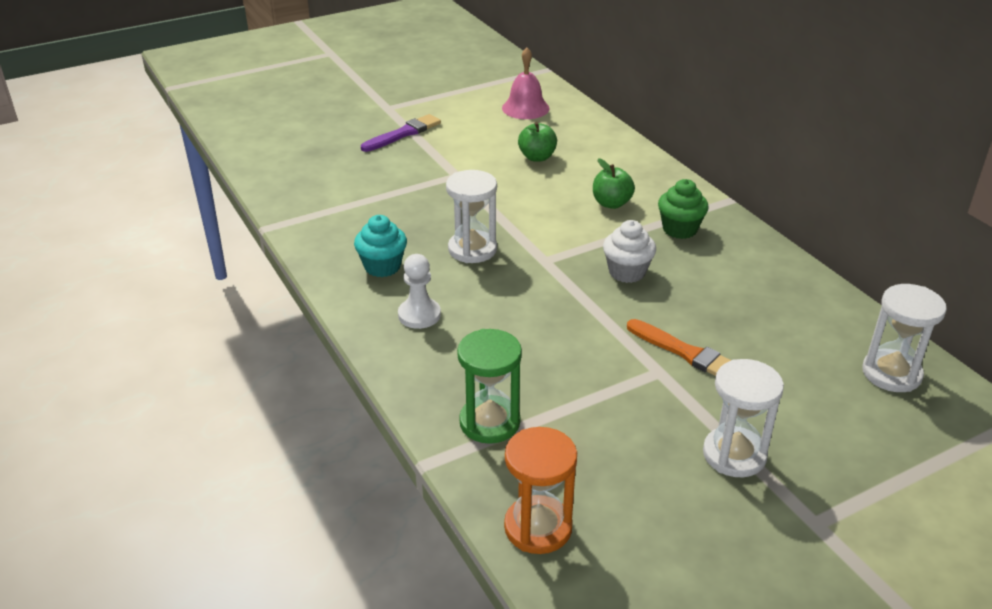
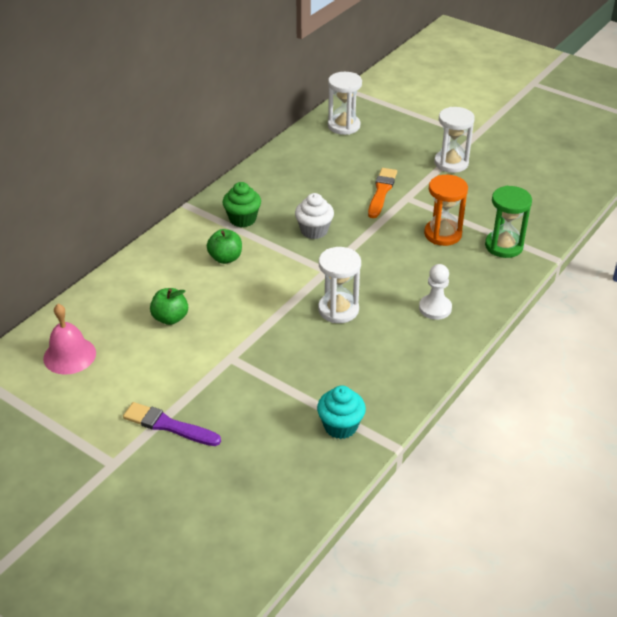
camera: 115 degrees left, 5 degrees up
(382, 266) = (395, 349): turquoise cupcake -> turquoise cupcake (340, 426)
(538, 527) = (557, 209): orange hourglass -> orange hourglass (442, 234)

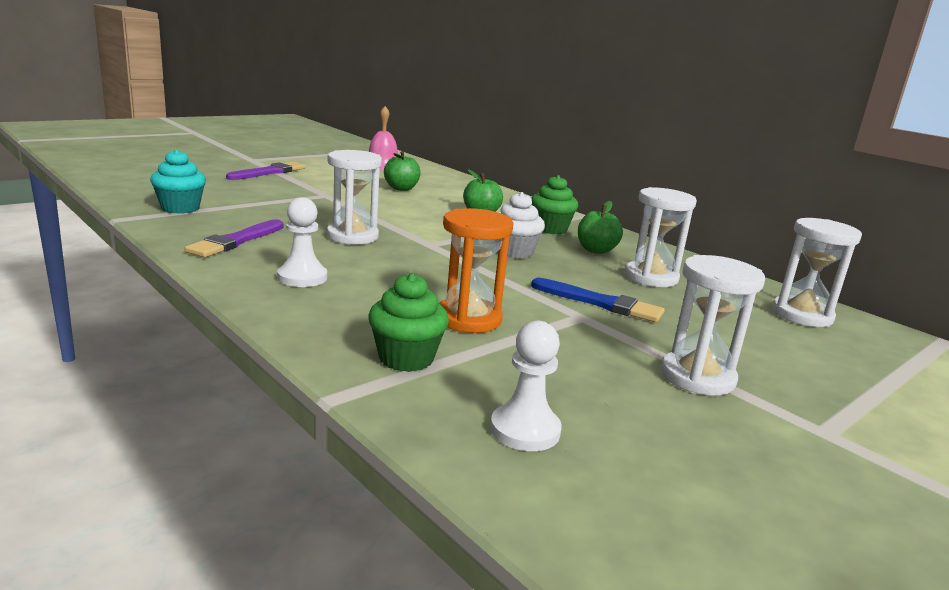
camera: 100 degrees right, 20 degrees down
(280, 196) = (596, 250): none -> green apple
(321, 174) = (651, 277): none -> white hourglass
(381, 192) = (600, 303): orange brush -> blue brush
(394, 361) = (236, 241): none -> purple brush
(504, 246) = (406, 358): green hourglass -> green cupcake
(535, 206) = (525, 430): none -> white pawn

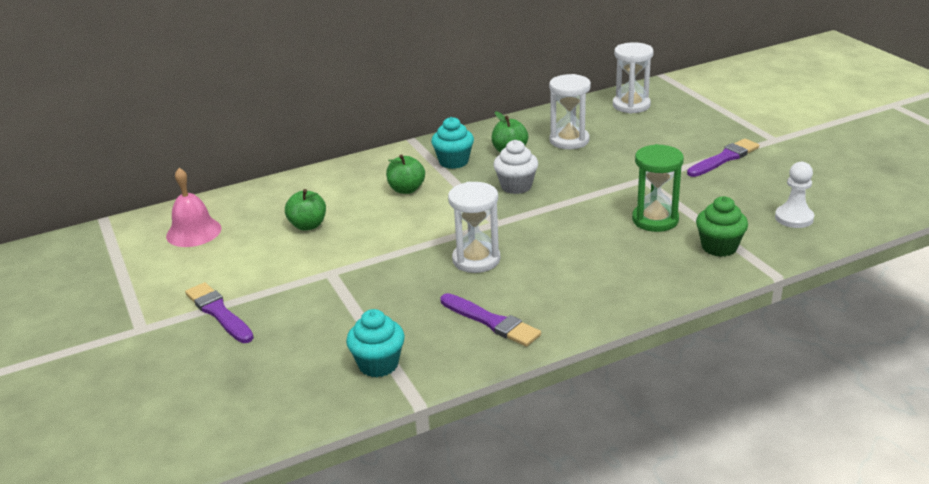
camera: 70 degrees left, 10 degrees up
(302, 277) = (583, 285): white pawn -> none
(468, 319) = (655, 220): orange hourglass -> green hourglass
(550, 229) = (453, 162): green cupcake -> turquoise cupcake
(600, 303) = (620, 168): blue brush -> none
(697, 377) = (724, 158): white hourglass -> purple brush

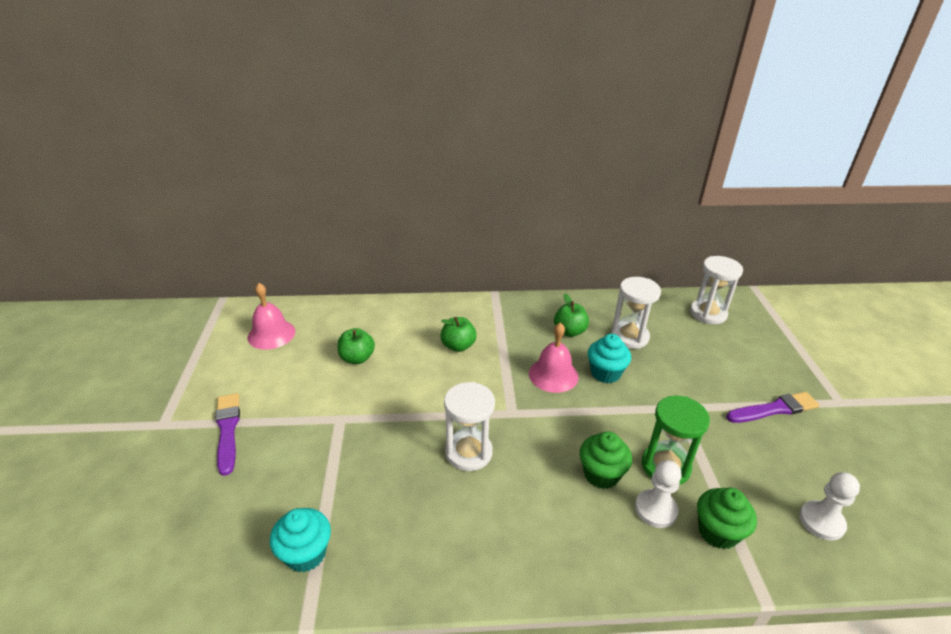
camera: 20 degrees right, 5 degrees up
(453, 162) = (515, 328): turquoise cupcake -> turquoise cupcake (605, 373)
(491, 322) = (436, 542): purple brush -> none
(516, 186) = (553, 375): white cupcake -> pink bell
(604, 240) = (601, 474): none -> green cupcake
(662, 248) = (655, 509): none -> white pawn

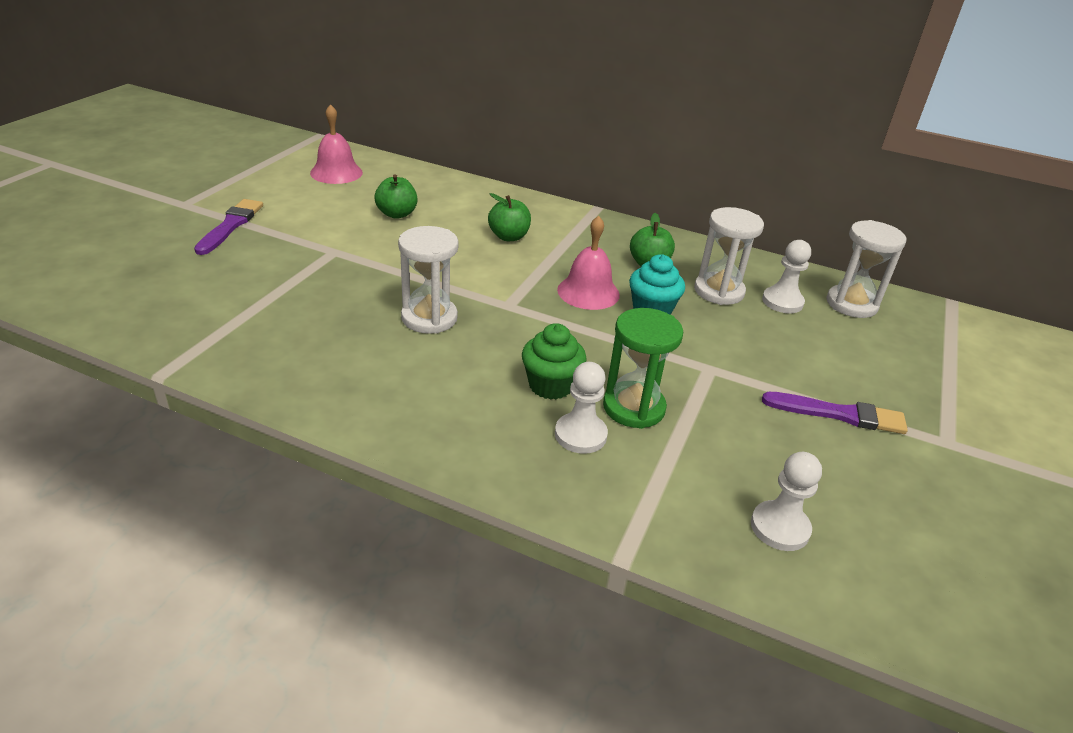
camera: 25 degrees right, 0 degrees up
(305, 554) = (208, 329): turquoise cupcake -> none
(671, 329) = (782, 302): none -> white pawn
(717, 532) = (633, 481): green cupcake -> none

